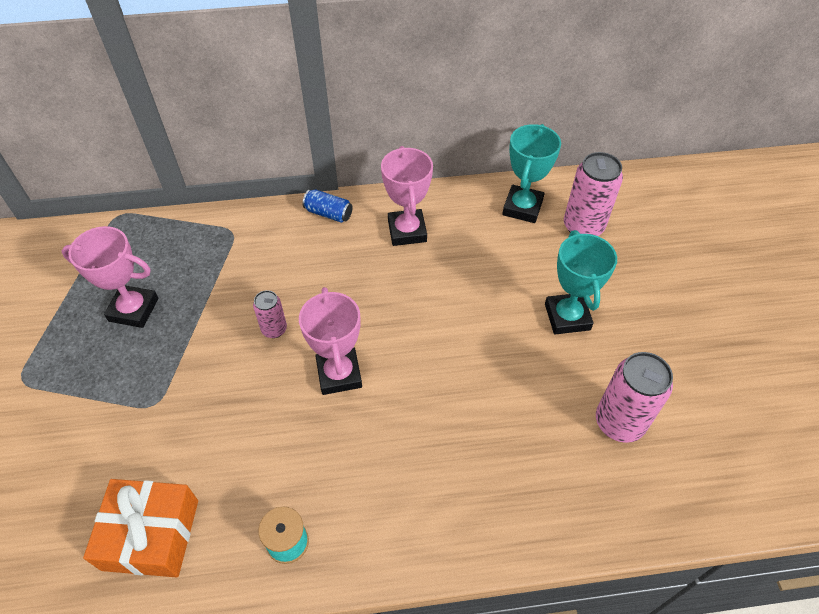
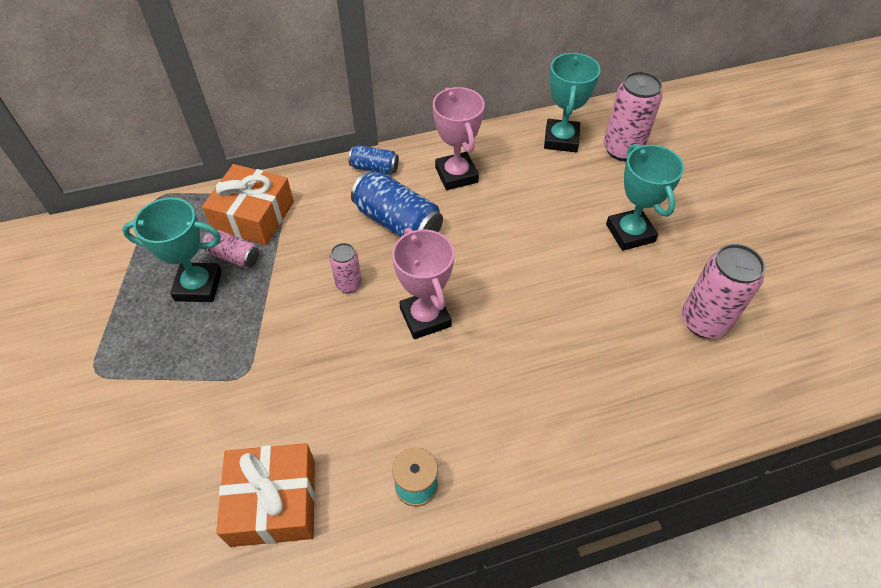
camera: 10 degrees left, 0 degrees up
(133, 310) = (198, 286): pink trophy -> turquoise trophy
(174, 285) = (234, 256): none -> pink can
(201, 247) = (253, 216): none -> orange gift
(337, 273) = (398, 222): none -> blue can

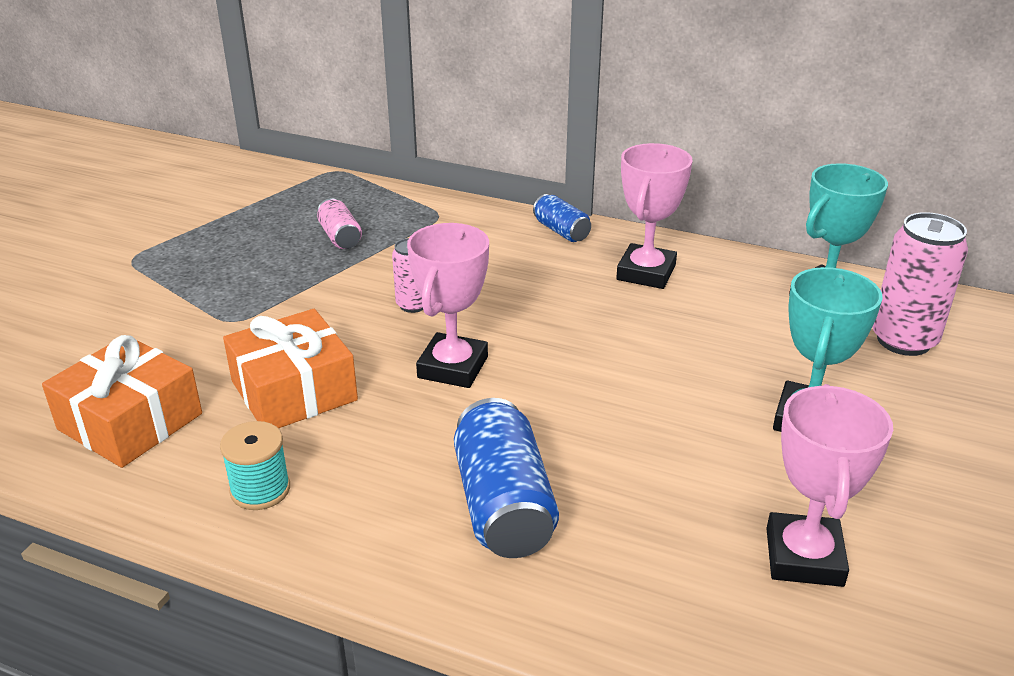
camera: 40 degrees right, 20 degrees down
(198, 286) = (283, 243): turquoise trophy -> none
(253, 216) = (396, 217): orange gift -> orange gift (294, 391)
(398, 222) = (527, 282): blue can -> blue can (503, 505)
(704, 321) = (804, 557): pink can -> pink trophy

